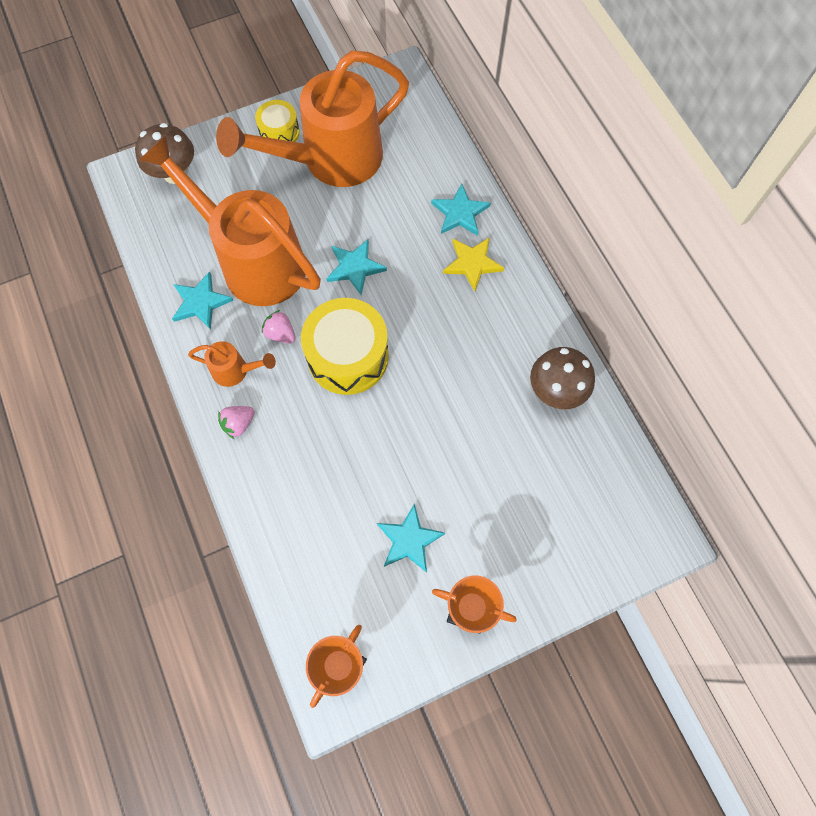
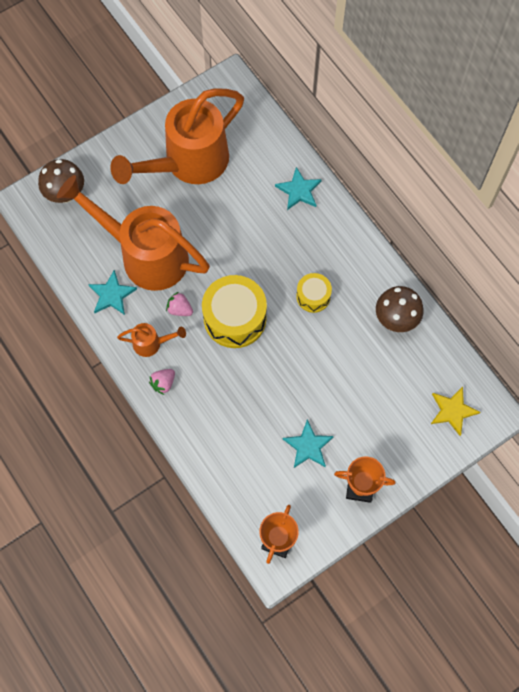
camera: 10 degrees left, 0 degrees up
(279, 132) = (142, 146): yellow drum -> yellow drum (313, 296)
(355, 267) = (226, 248): turquoise star -> none
(472, 263) = (316, 230): yellow star -> yellow star (452, 411)

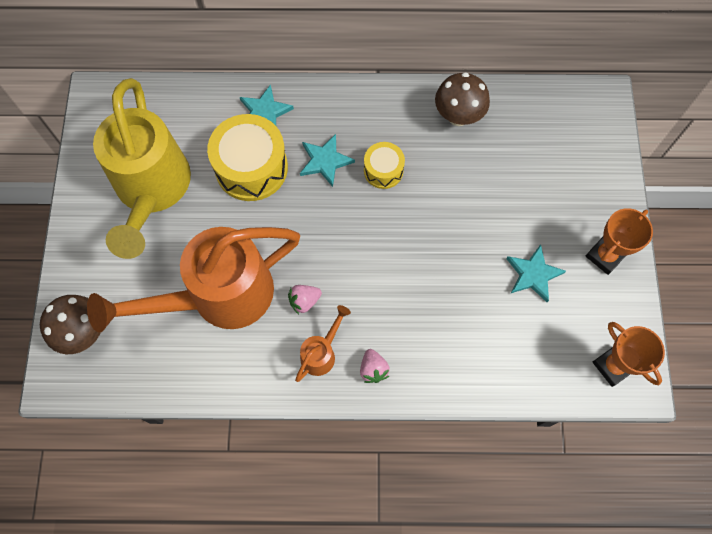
camera: 55 degrees left, 0 degrees up
(112, 295) = (237, 358): turquoise star -> turquoise star (325, 161)
(188, 163) = (152, 190): orange watering can -> yellow watering can
(235, 318) = (353, 255): yellow drum -> yellow drum (251, 168)
(452, 411) = (580, 129): yellow star -> none

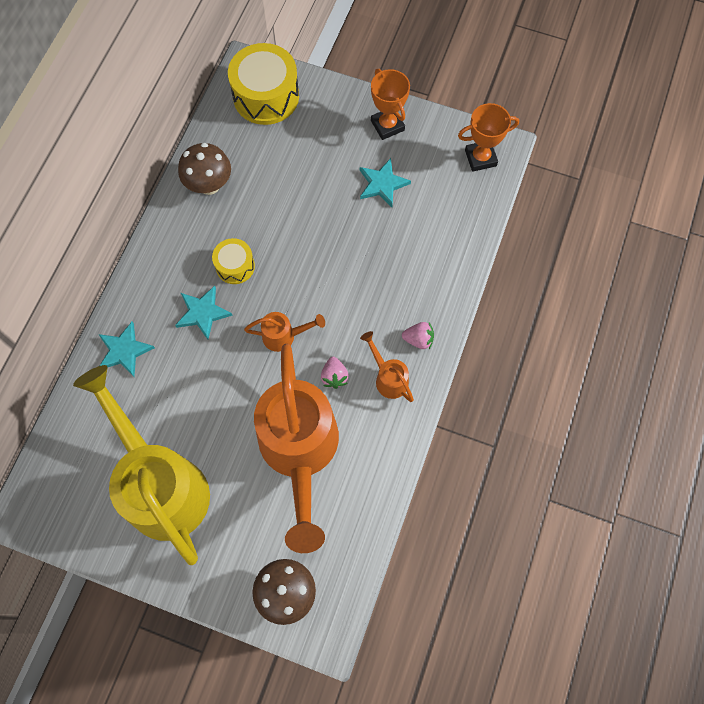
camera: 70 degrees left, 0 degrees up
(152, 190) = (161, 484): yellow watering can -> yellow watering can turned 135 degrees counterclockwise
(251, 168) = (179, 382): yellow drum -> yellow drum (266, 96)
(329, 240) = (284, 336): none -> orange watering can

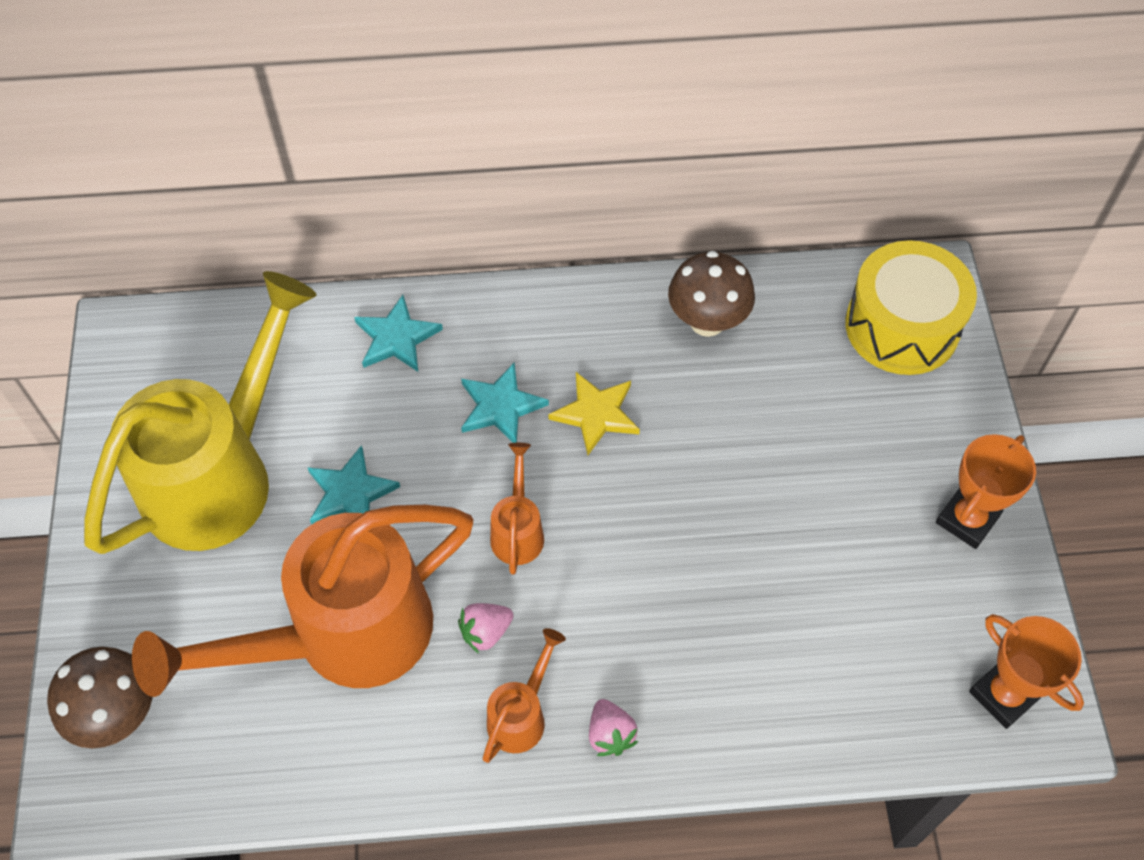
camera: 65 degrees right, 10 degrees down
(235, 266) = (596, 414): yellow drum -> yellow star
(284, 336) = (517, 530): orange watering can -> orange watering can turned 150 degrees counterclockwise
(382, 184) = (855, 558): turquoise star -> turquoise star (350, 493)

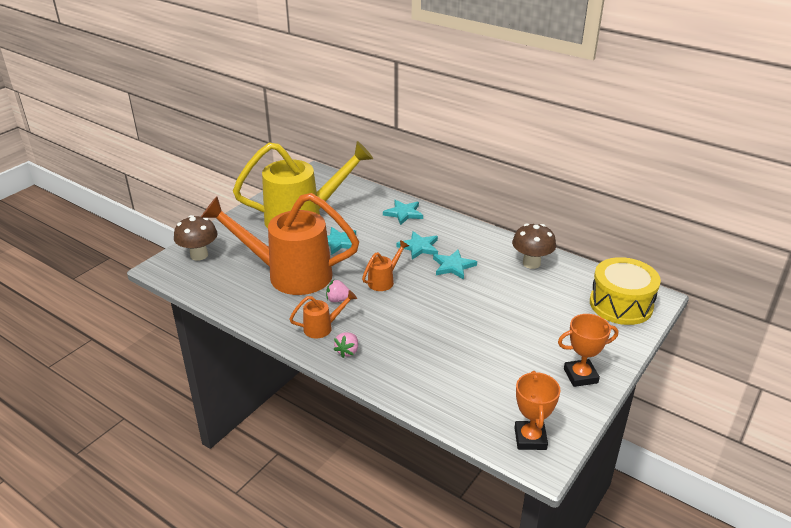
camera: 40 degrees right, 25 degrees down
(596, 414) = (453, 266): yellow star -> turquoise star

